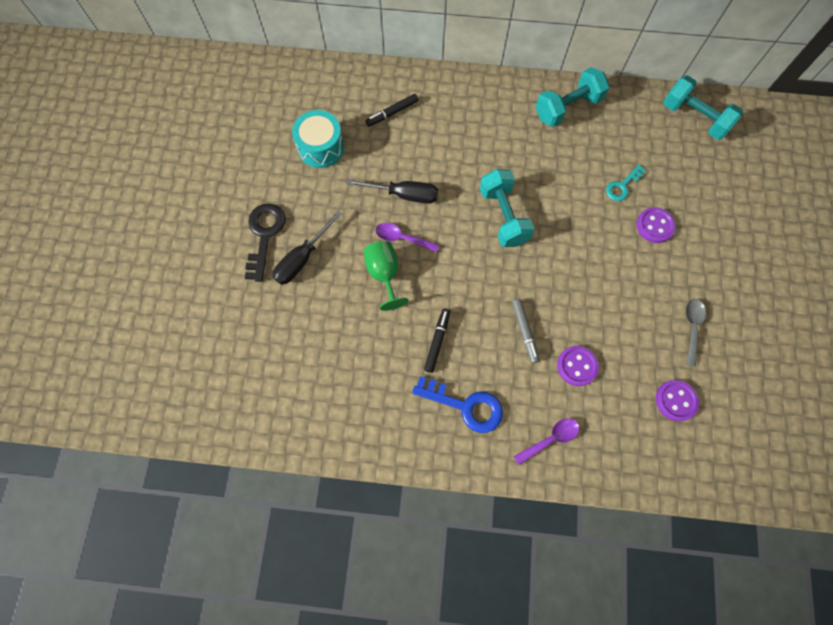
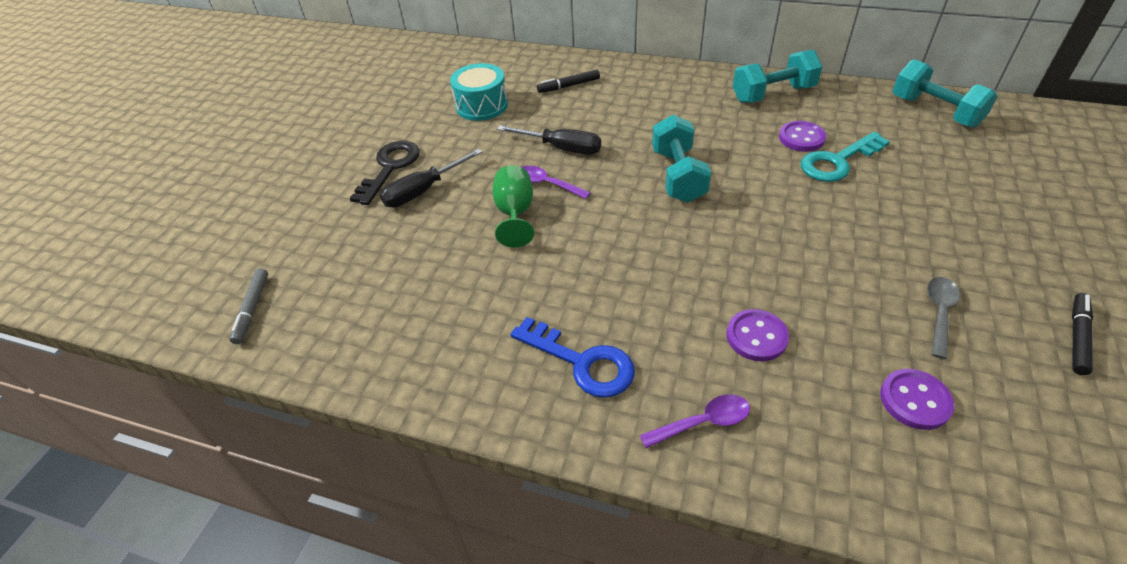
camera: 15 degrees right, 25 degrees down
(437, 341) = (562, 285): black marker -> black marker (1077, 337)
(524, 331) = (685, 289): grey marker -> grey marker (252, 309)
(622, 186) = (837, 161): turquoise key -> turquoise key, size x1.63
(655, 226) = (881, 201): purple button -> purple button (801, 138)

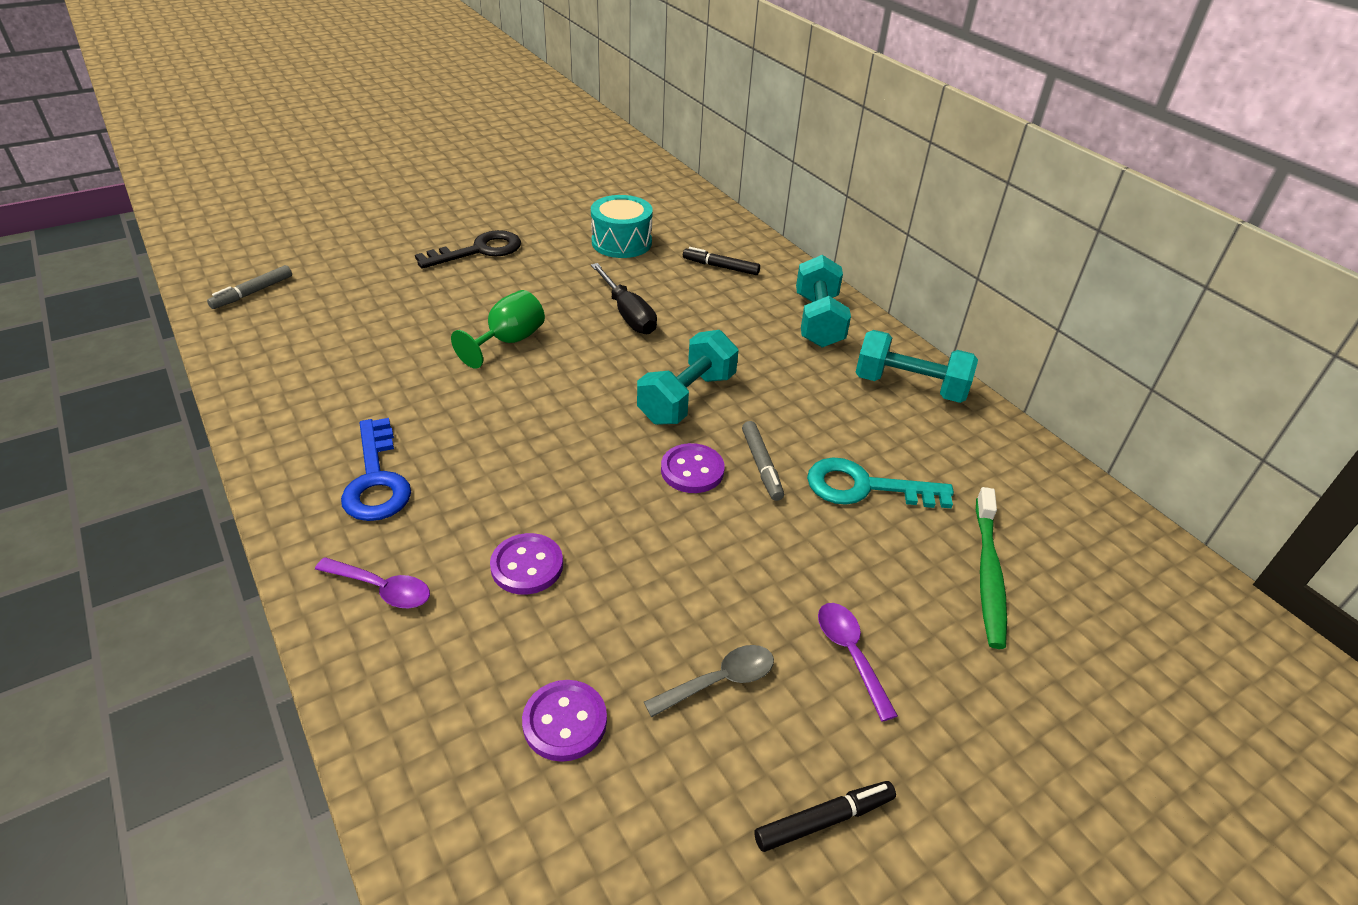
camera: 35 degrees right, 5 degrees down
(423, 191) = (474, 282): black screwdriver -> none
(547, 184) = (569, 335): purple spoon -> purple spoon (850, 654)
(775, 186) = (761, 465): none -> grey marker
(801, 138) = (866, 443): purple button -> purple button (692, 470)
(935, 111) = (1074, 515): turquoise dumbbell -> turquoise dumbbell (818, 321)
(949, 165) = (988, 573): none -> green toothbrush

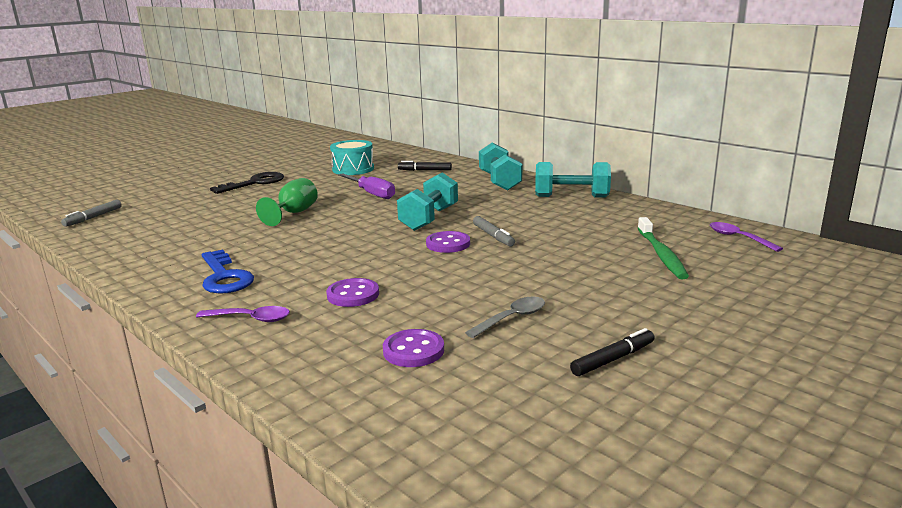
camera: 10 degrees left, 20 degrees down
(628, 314) = (372, 194): black screwdriver -> purple screwdriver
(850, 654) = (592, 295): purple spoon -> purple spoon (738, 238)
(865, 487) = (565, 235): turquoise key -> none

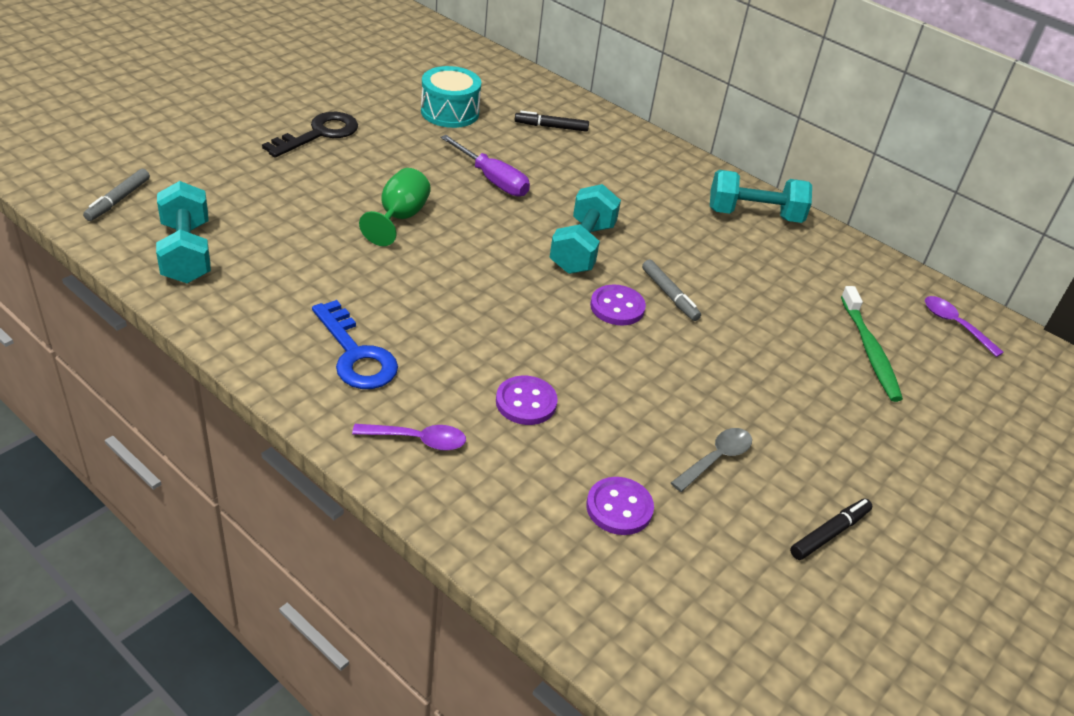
camera: 10 degrees left, 20 degrees up
(499, 181) = (657, 167): turquoise dumbbell -> turquoise dumbbell (186, 253)

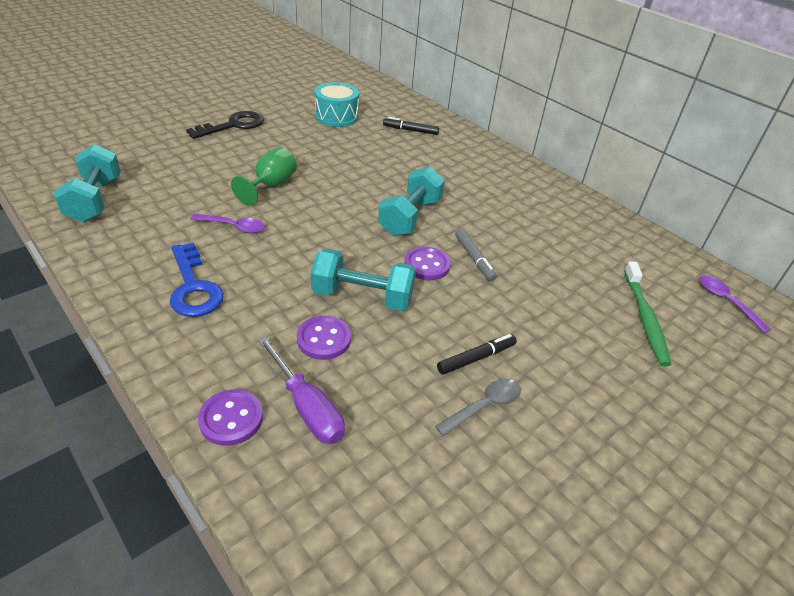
camera: 10 degrees right, 0 degrees up
(118, 200) = (63, 160): grey marker -> none
(418, 440) = (217, 365): purple spoon -> purple spoon (234, 227)
(492, 180) = (353, 164): purple screwdriver -> purple screwdriver (307, 407)
(619, 508) = (380, 446): purple button -> purple button (231, 418)
(754, 215) = (559, 202): turquoise dumbbell -> turquoise dumbbell (362, 297)
(829, 533) = (582, 493): black marker -> black marker (476, 358)

